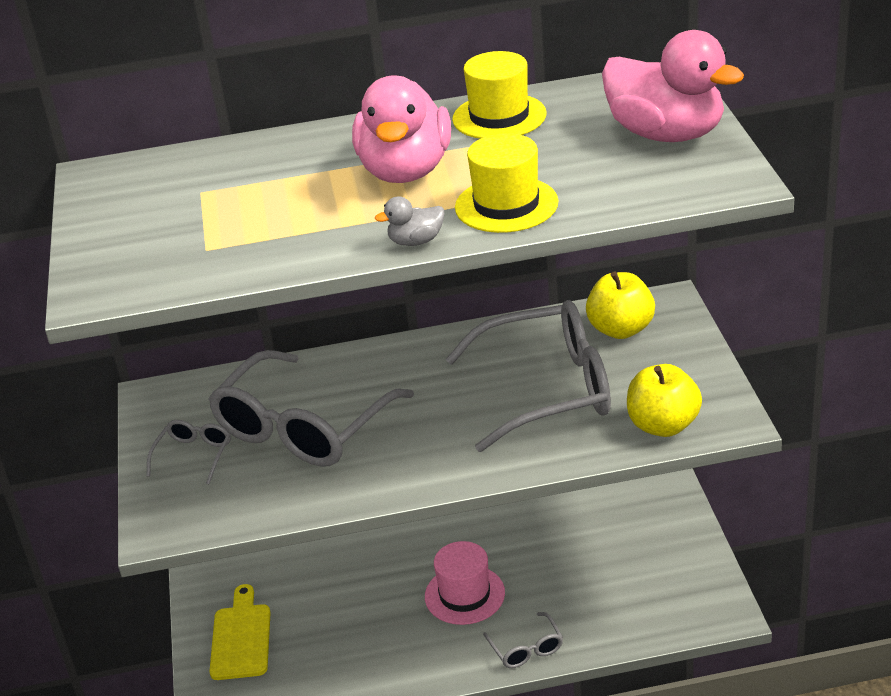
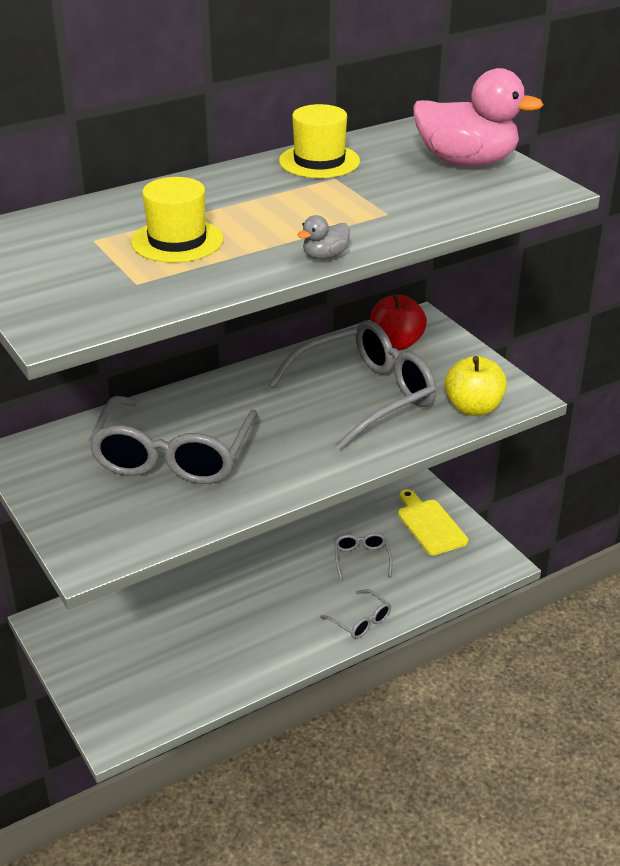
camera: 25 degrees left, 0 degrees up
(194, 455) = (84, 494): grey glasses -> grey glasses (361, 558)
(241, 638) = (108, 665): yellow cutting board -> yellow cutting board (429, 525)
(405, 171) = (272, 207): pink duck -> none
(464, 595) = (288, 590): pink hat -> none
(506, 205) = (379, 222): yellow hat -> yellow hat (177, 241)
(621, 329) = (396, 343): yellow apple -> red apple

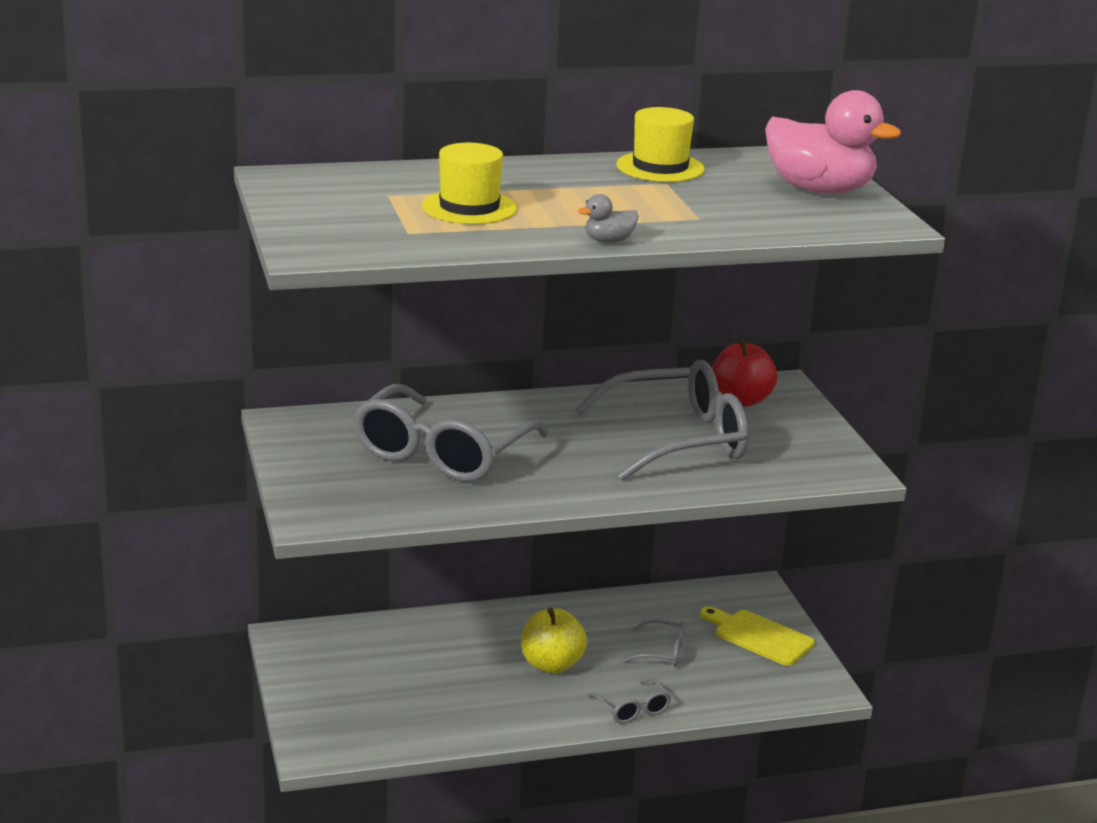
camera: 15 degrees right, 10 degrees down
(361, 558) = (662, 652): grey glasses -> grey glasses turned 90 degrees clockwise
(429, 525) = (759, 637): yellow cutting board -> yellow cutting board turned 45 degrees counterclockwise
(473, 408) = (794, 471): yellow apple -> yellow apple (551, 664)

